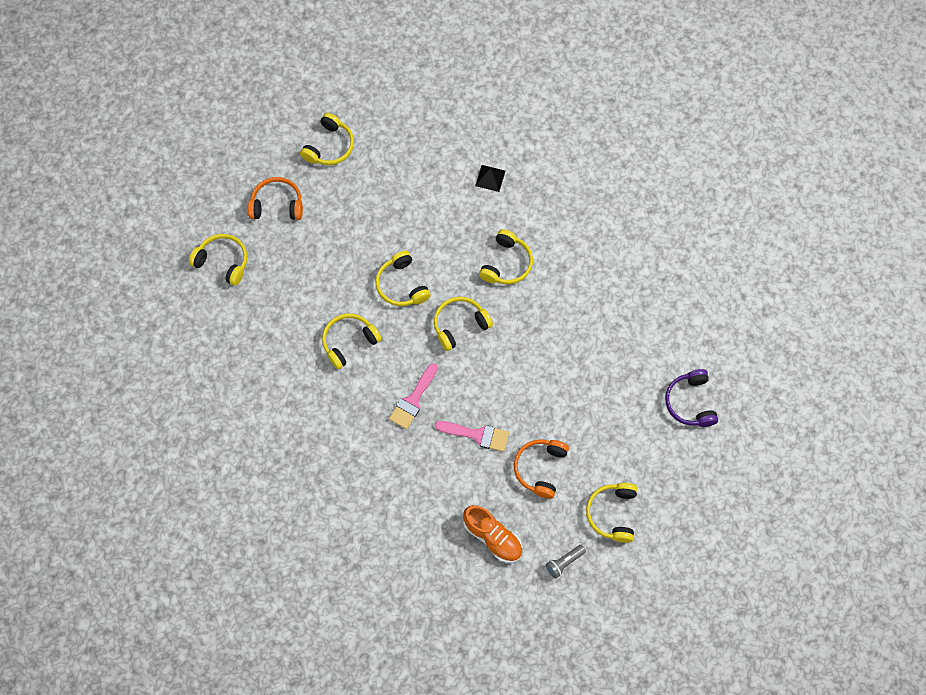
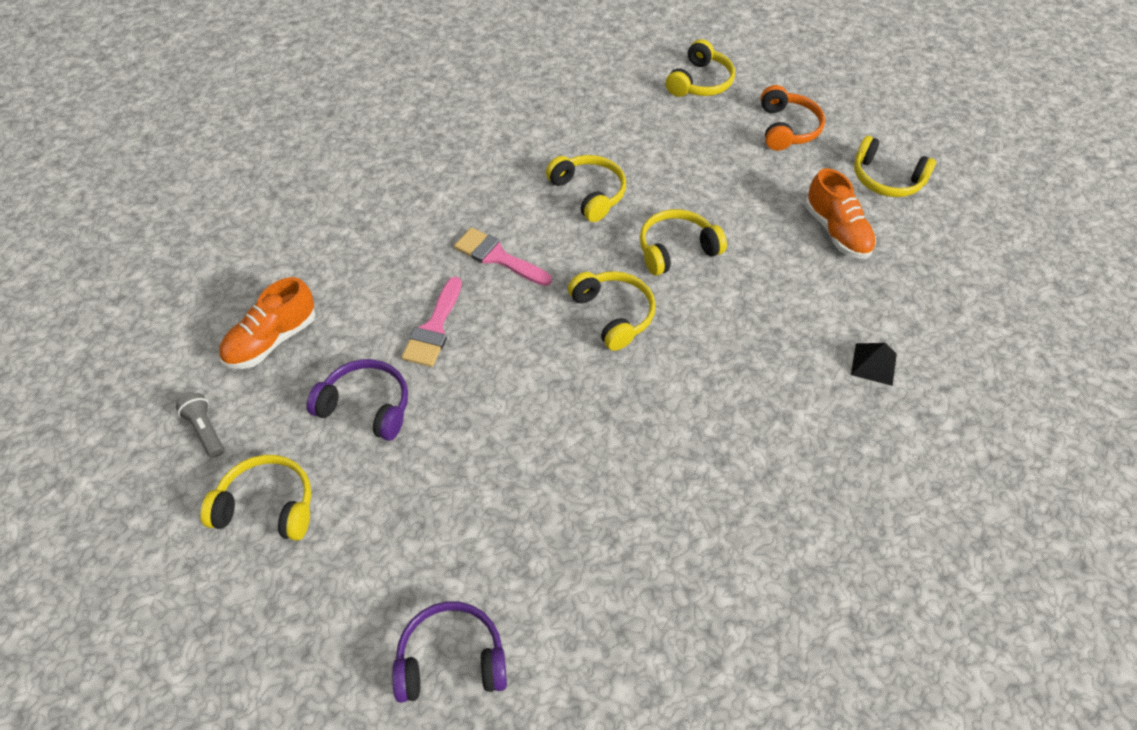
camera: 90 degrees right, 15 degrees down
(381, 184) = (836, 231): none -> orange shoe
(506, 264) = (720, 379): yellow headphones -> none
(540, 468) = (366, 406): orange headphones -> purple headphones

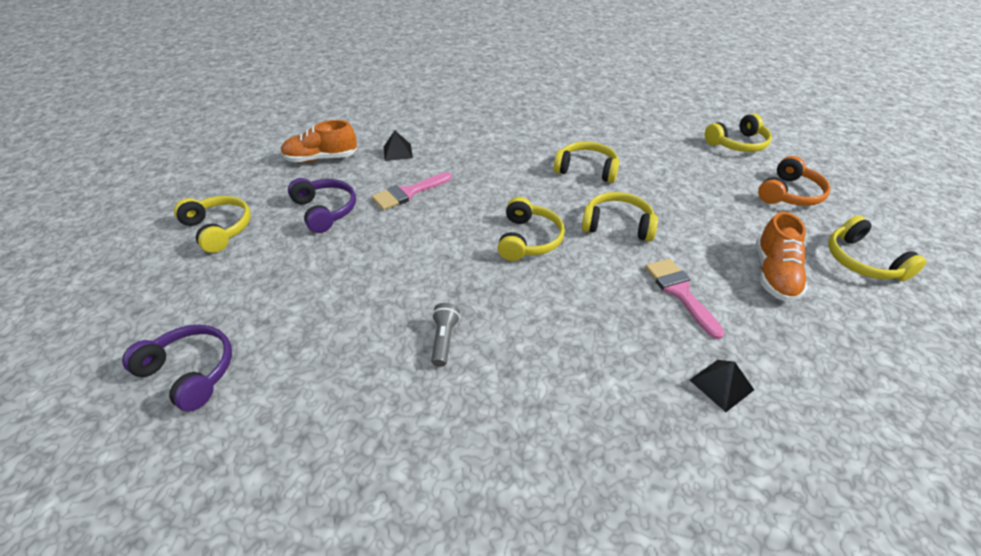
camera: 40 degrees right, 10 degrees down
(205, 430) = (241, 181): grey flashlight -> grey flashlight (444, 340)
(358, 279) = (398, 152): none -> black pyramid
(497, 257) = (488, 176): pink brush -> pink brush (680, 292)
(589, 193) = (586, 169): yellow headphones -> yellow headphones turned 75 degrees counterclockwise

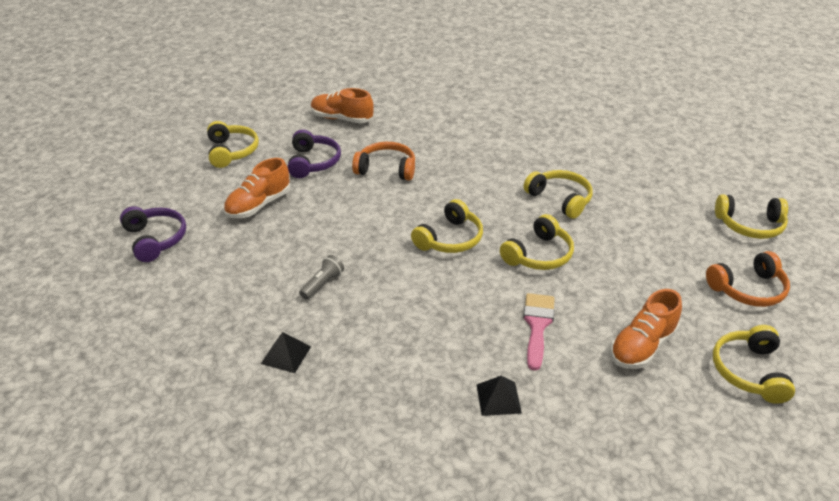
camera: 30 degrees right, 5 degrees down
(298, 278) = (259, 205): none -> orange shoe
(398, 152) = (406, 132): black pyramid -> black pyramid (286, 355)
(408, 193) = (386, 169): pink brush -> orange headphones
(617, 225) = (539, 255): yellow headphones -> yellow headphones turned 90 degrees clockwise

